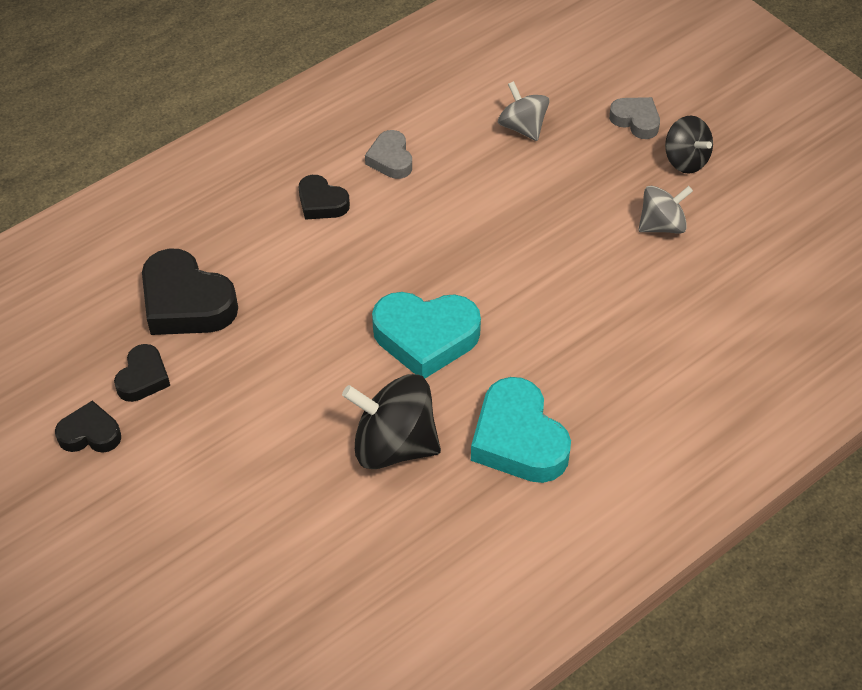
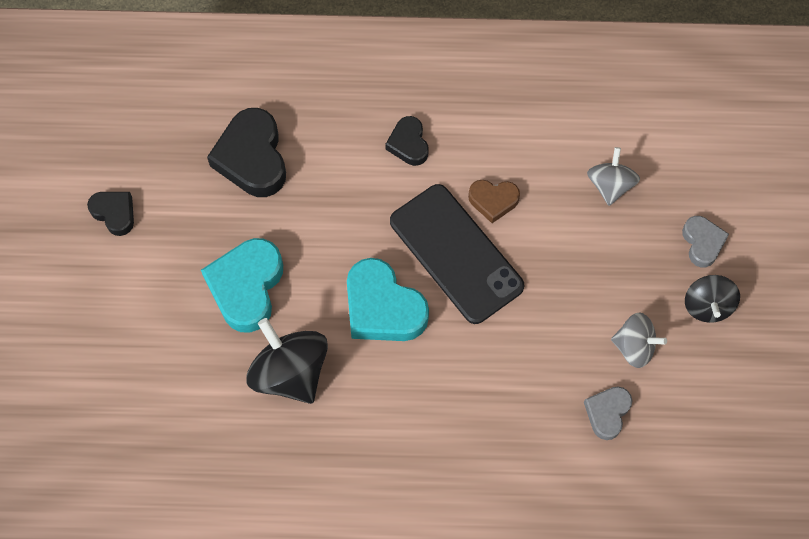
camera: 40 degrees right, 15 degrees up
(143, 378) = (179, 196): black heart -> none
(390, 159) = (488, 143): grey heart -> grey heart (607, 413)
(438, 198) = (493, 201): none -> brown heart
(447, 255) = (456, 253): none -> black phone
(518, 439) = (373, 434): turquoise heart -> turquoise heart (246, 287)

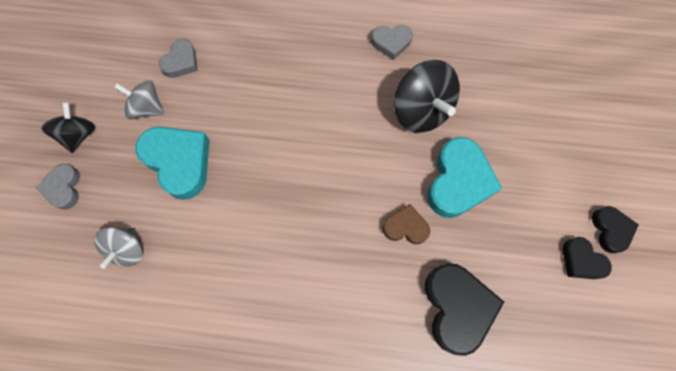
camera: 175 degrees left, 5 degrees up
(331, 465) = (391, 43): none -> grey heart
(383, 307) = (344, 155): turquoise heart -> turquoise heart (179, 162)
(408, 144) = (306, 309): black heart -> black heart (610, 230)
(456, 253) = (277, 196): black phone -> none
(493, 201) = (236, 243): brown heart -> brown heart (405, 227)

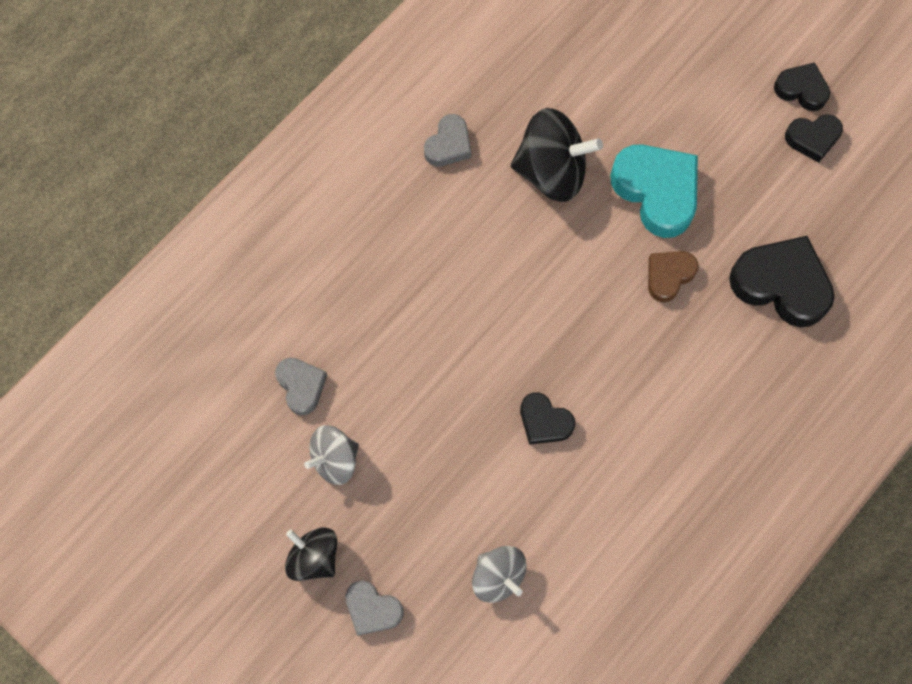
camera: 55 degrees left, 0 degrees up
(179, 162) = (431, 462): turquoise heart -> none
(250, 212) = (544, 421): none -> black heart

